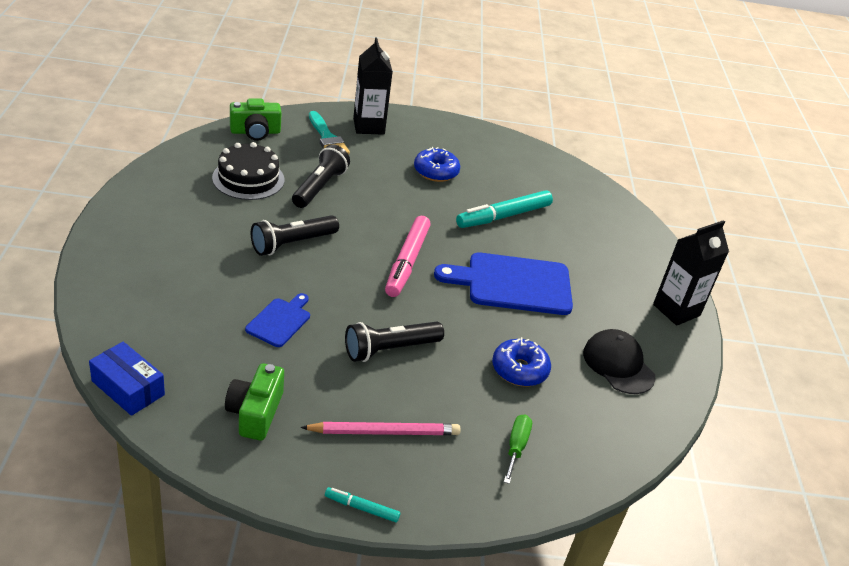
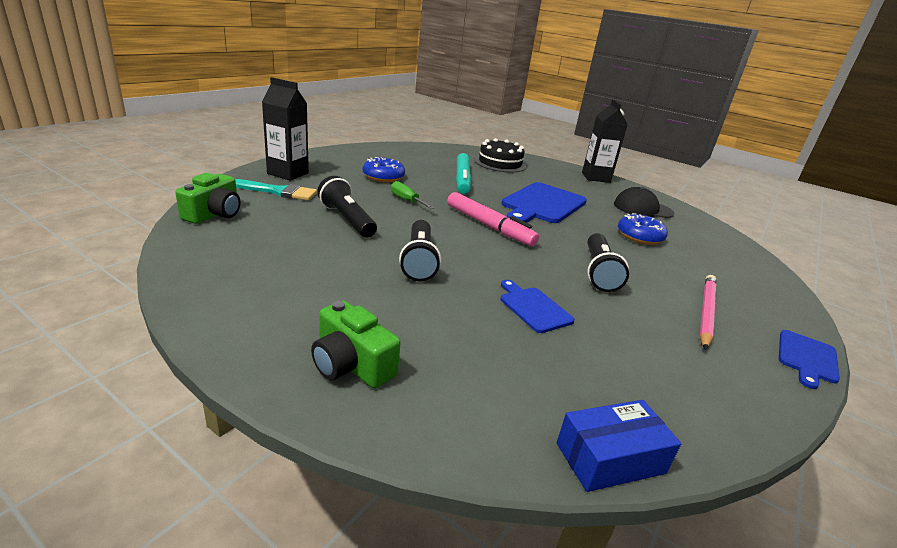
camera: 55 degrees left, 10 degrees down
(248, 179) = (287, 244): black cake -> black cake (500, 163)
(255, 413) = (672, 372): green camera -> green camera (351, 364)
(361, 508) = (807, 358): turquoise marker -> blue cutting board
(516, 447) = (725, 268): green screwdriver -> green screwdriver (406, 200)

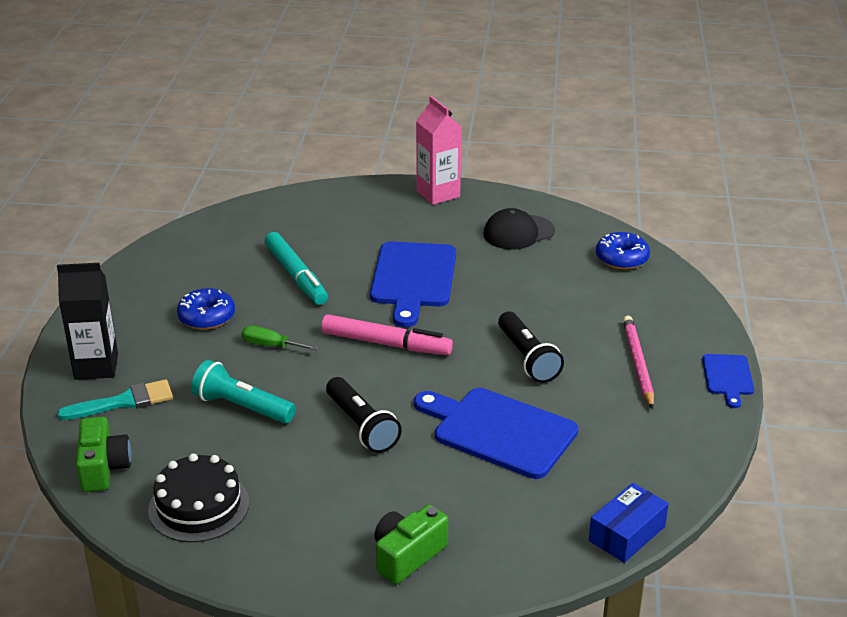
camera: 25 degrees left, 5 degrees up
(347, 220) = (242, 407): black flashlight -> turquoise flashlight
(351, 364) = (407, 555): green camera -> green camera turned 120 degrees clockwise
(500, 163) = (312, 219): black cake -> black cake (199, 506)
(533, 308) = (499, 431): blue cutting board -> blue cutting board, size x1.91
(596, 177) = (438, 194): black carton -> pink carton
(639, 237) = (538, 285): blue donut -> blue donut (622, 259)

